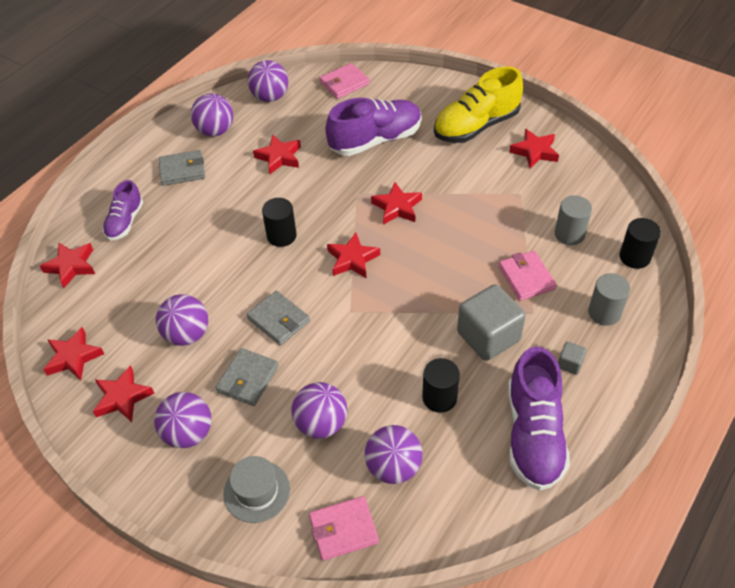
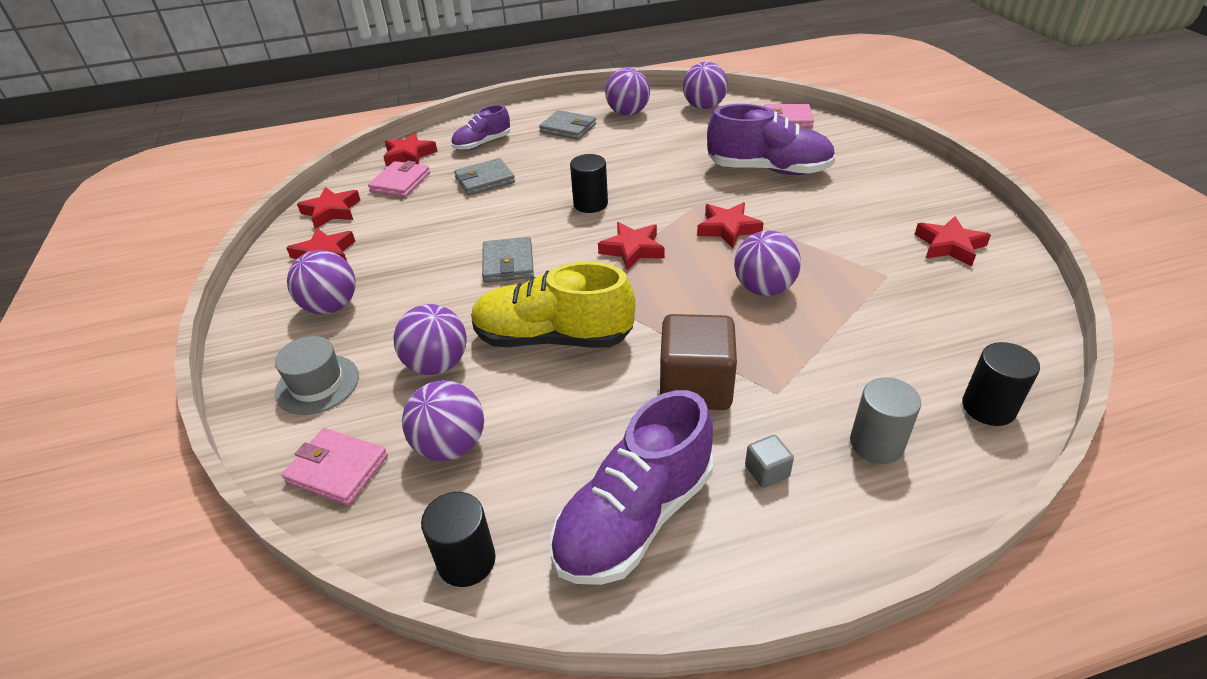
camera: 40 degrees right, 10 degrees down
(187, 334) = (425, 237): purple ball -> purple ball (764, 288)
(247, 379) = (426, 293): grey wallet -> grey wallet (485, 180)
(279, 157) = (659, 149): red star -> none
(439, 398) = (573, 412): black cylinder -> black cylinder (466, 561)
(476, 126) = (897, 198): yellow shoe -> yellow shoe (553, 338)
(488, 336) = (695, 386): grey cube -> brown cube
(526, 277) = (807, 355): pink wallet -> pink wallet (400, 182)
(569, 234) = (913, 340): grey cylinder -> none

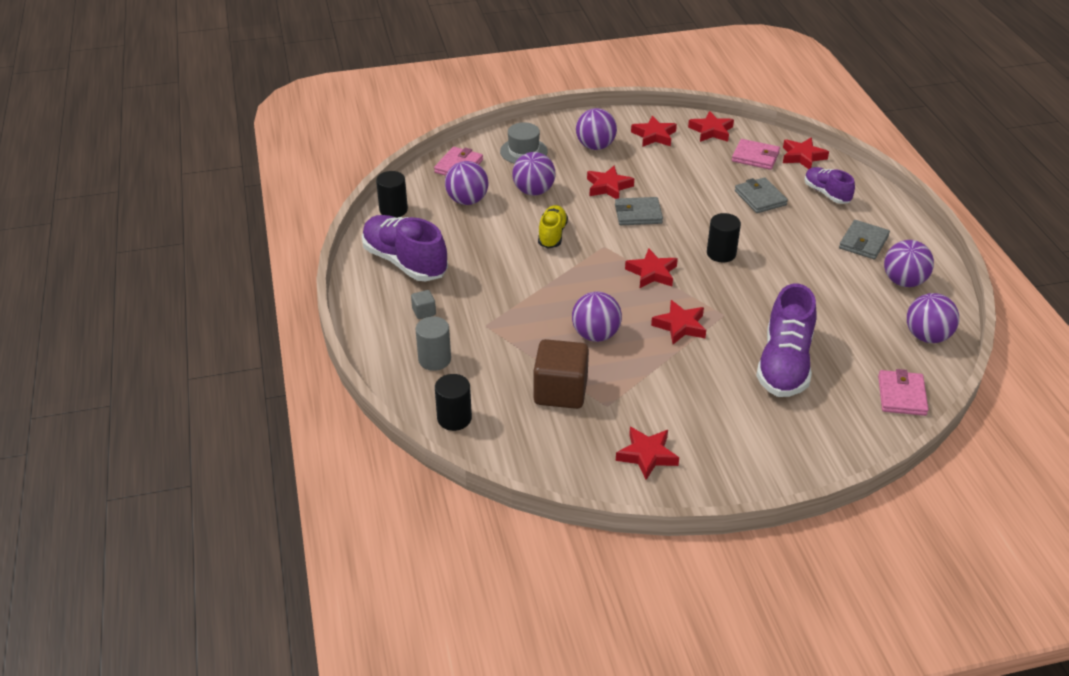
camera: 90 degrees right, 0 degrees up
(440, 290) = (608, 187): none -> red star
(553, 338) = (552, 235): yellow shoe -> yellow shoe, size x0.58
(695, 386) = (497, 291): brown cube -> brown cube (560, 391)

